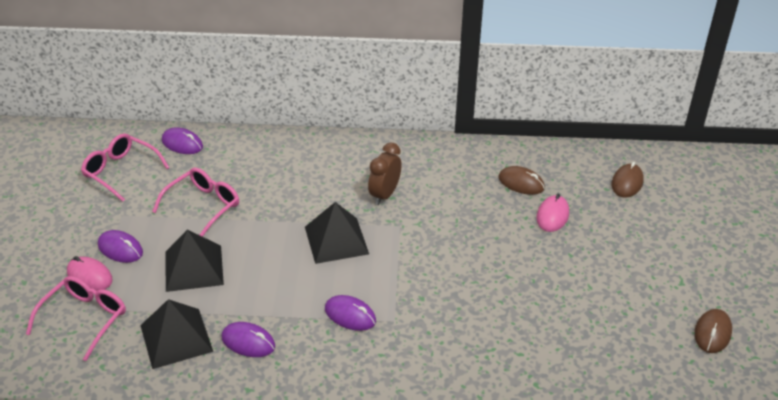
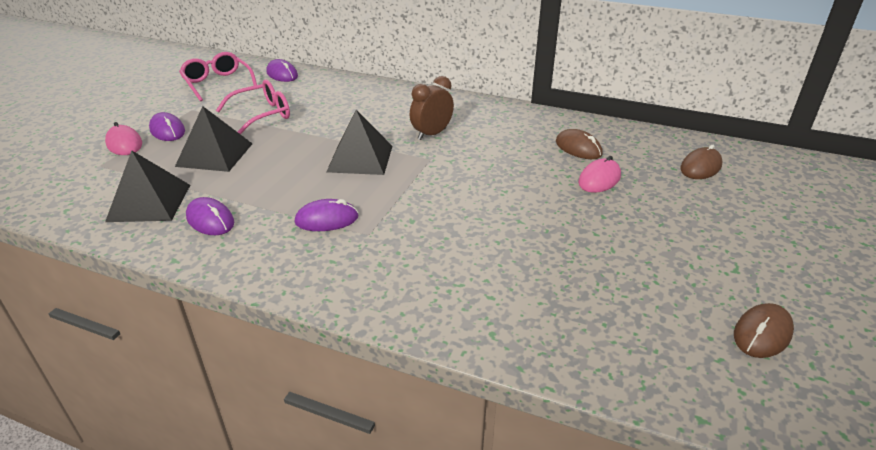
camera: 20 degrees right, 5 degrees down
(84, 319) = (88, 172): pink glasses -> none
(350, 315) = (327, 219): purple mouse -> purple mouse turned 60 degrees counterclockwise

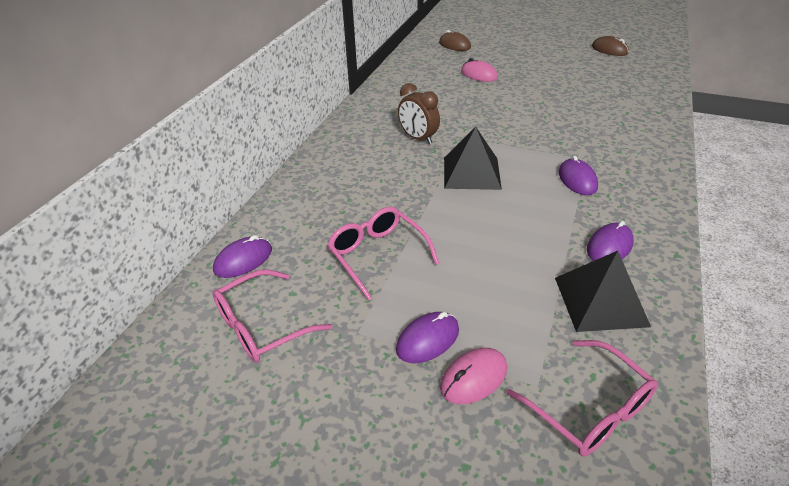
camera: 90 degrees left, 5 degrees up
(65, 181) = (588, 408): none -> pink glasses
(215, 154) = (484, 274): black pyramid -> none
(578, 148) = (435, 79): brown mouse -> none

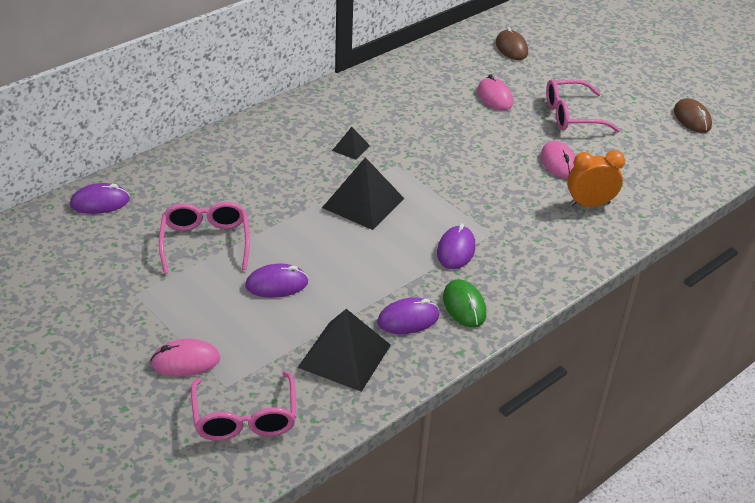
camera: 25 degrees right, 0 degrees up
(262, 326) = (73, 259): pink glasses -> pink glasses (572, 115)
(418, 138) = (351, 148): brown clock -> black pyramid
(427, 340) = (180, 321): purple mouse -> purple mouse (277, 284)
(568, 99) = (558, 163): none -> pink mouse
(620, 116) = (589, 204): none -> orange clock
(634, 218) = (464, 306): none -> green mouse

